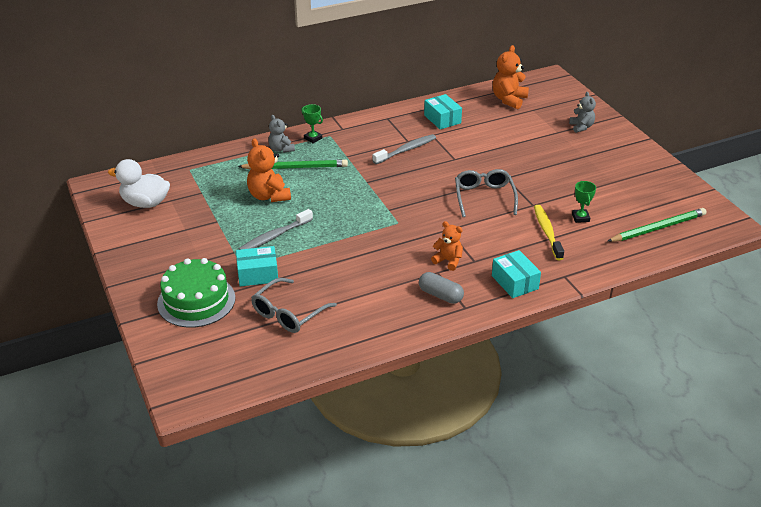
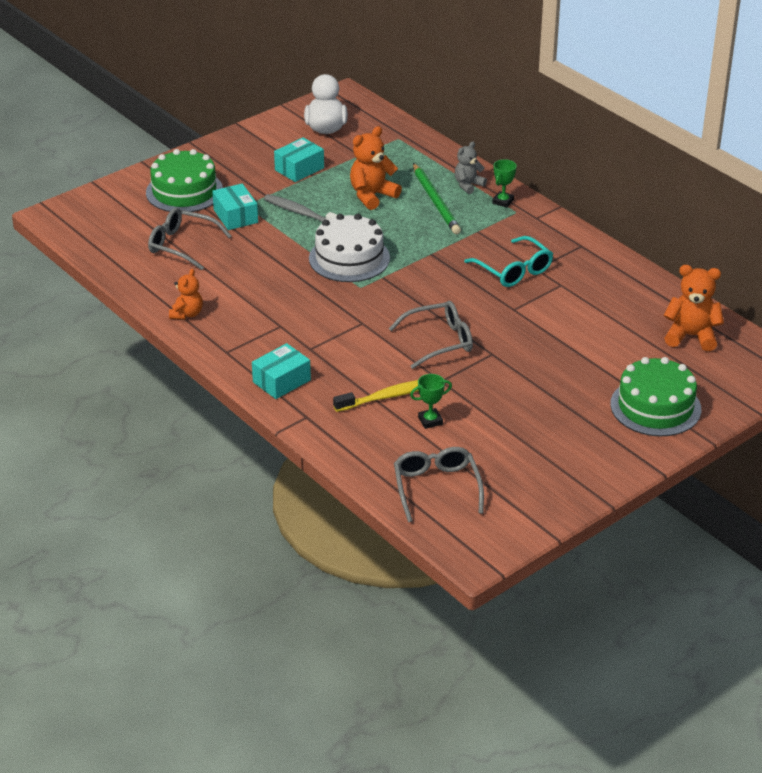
camera: 75 degrees right, 0 degrees up
(355, 222) = (349, 258): none -> white cake
(406, 150) = (514, 270): grey toothbrush -> turquoise glasses
(440, 295) = (241, 333): grey capsule -> none
(442, 119) = (604, 287): turquoise box -> turquoise box (299, 169)
(448, 261) = (303, 330): orange teddy bear -> orange teddy bear (187, 314)
(581, 127) = (655, 407): grey teddy bear -> green cake
(658, 228) = (436, 487): green pencil -> grey glasses

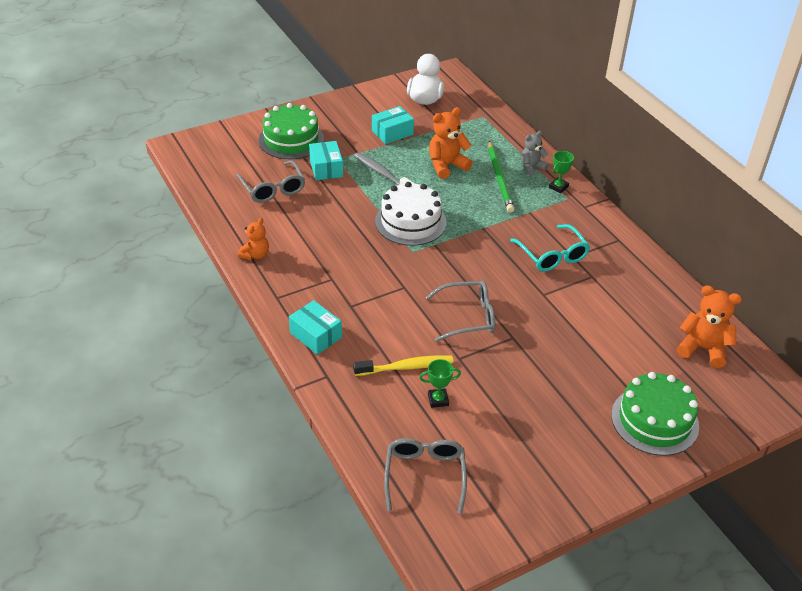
camera: 10 degrees right, 5 degrees up
(182, 245) = (273, 189): grey glasses -> grey glasses turned 150 degrees counterclockwise
(281, 381) = (316, 335): turquoise box -> turquoise box turned 75 degrees clockwise

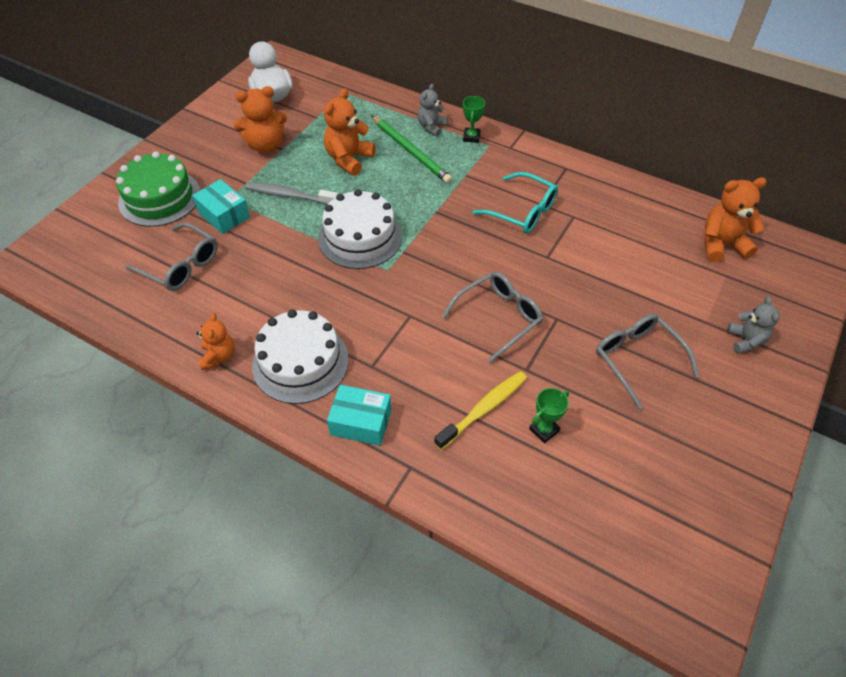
camera: 30 degrees left, 10 degrees up
(305, 282) = (300, 362): none -> white cake
(392, 133) = (266, 145): turquoise box -> orange teddy bear
(425, 475) = (601, 530): grey glasses -> grey glasses (637, 359)
(654, 420) = (745, 340): green cake -> grey teddy bear

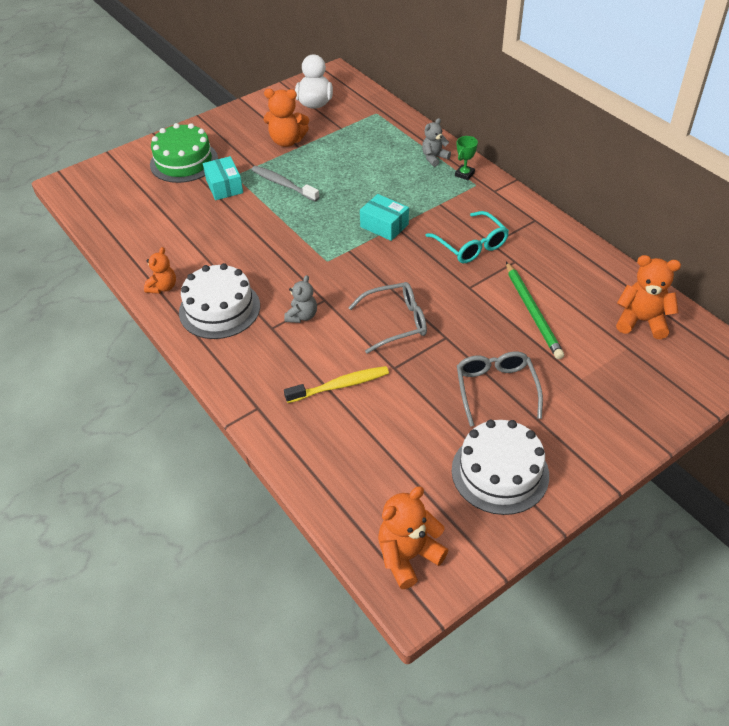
camera: 25 degrees right, 5 degrees down
(181, 265) = (172, 215): grey glasses -> none
(349, 159) = (348, 167): orange teddy bear -> orange teddy bear (408, 556)
(360, 237) = (320, 230): white cake -> white cake (500, 472)
(361, 422) = (239, 365): turquoise box -> turquoise box (384, 225)
(411, 151) = (404, 173): green pencil -> green pencil (532, 312)
(544, 430) = (379, 416): green trophy -> none
(745, 340) = (608, 405): grey teddy bear -> grey teddy bear (302, 316)

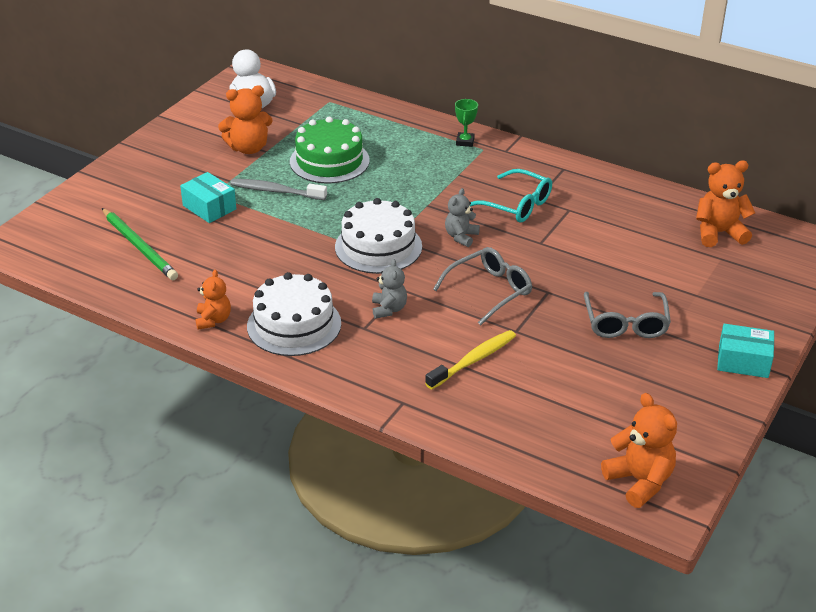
camera: 25 degrees left, 10 degrees down
(184, 161) = (141, 193): green cake -> green cake (329, 161)
(384, 225) = (415, 207): turquoise box -> turquoise box (743, 361)
(408, 556) = (639, 481): orange teddy bear -> orange teddy bear turned 120 degrees clockwise
(434, 158) = (423, 133): grey teddy bear -> grey teddy bear (461, 237)
(496, 389) = (625, 323): grey glasses -> grey glasses turned 150 degrees counterclockwise
(500, 472) = (675, 390): white cake -> white cake (378, 247)
(532, 312) = (615, 250): green pencil -> green pencil (139, 246)

